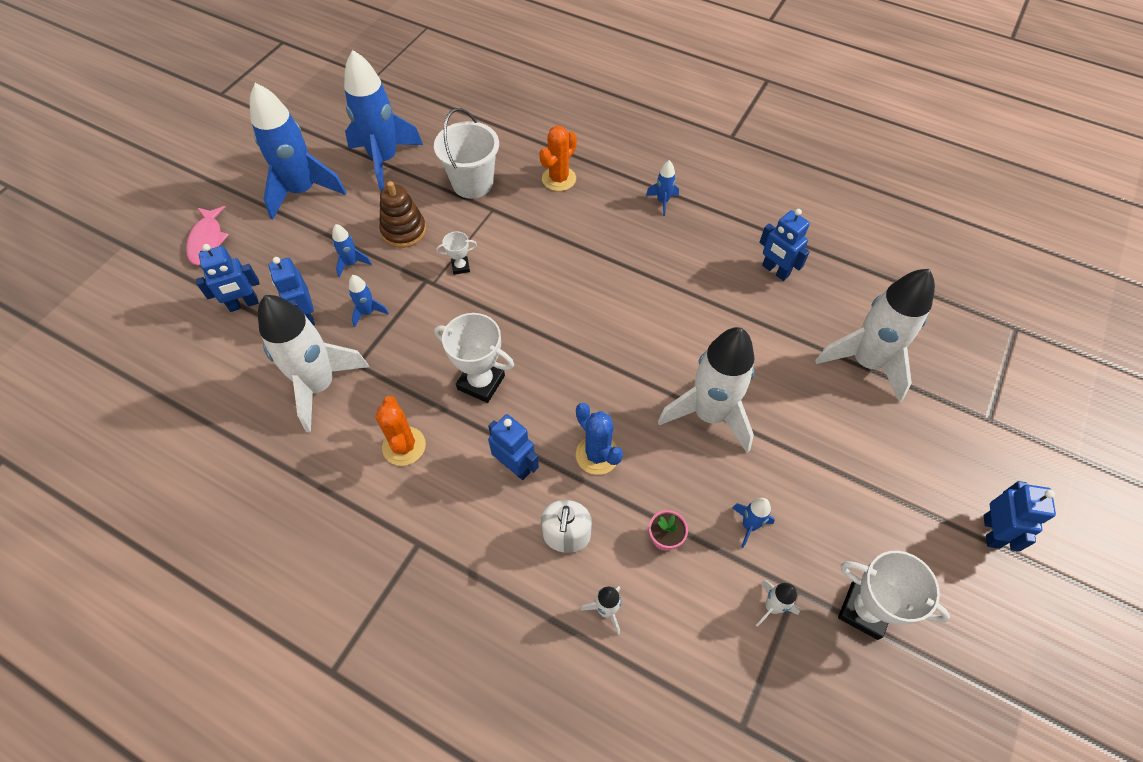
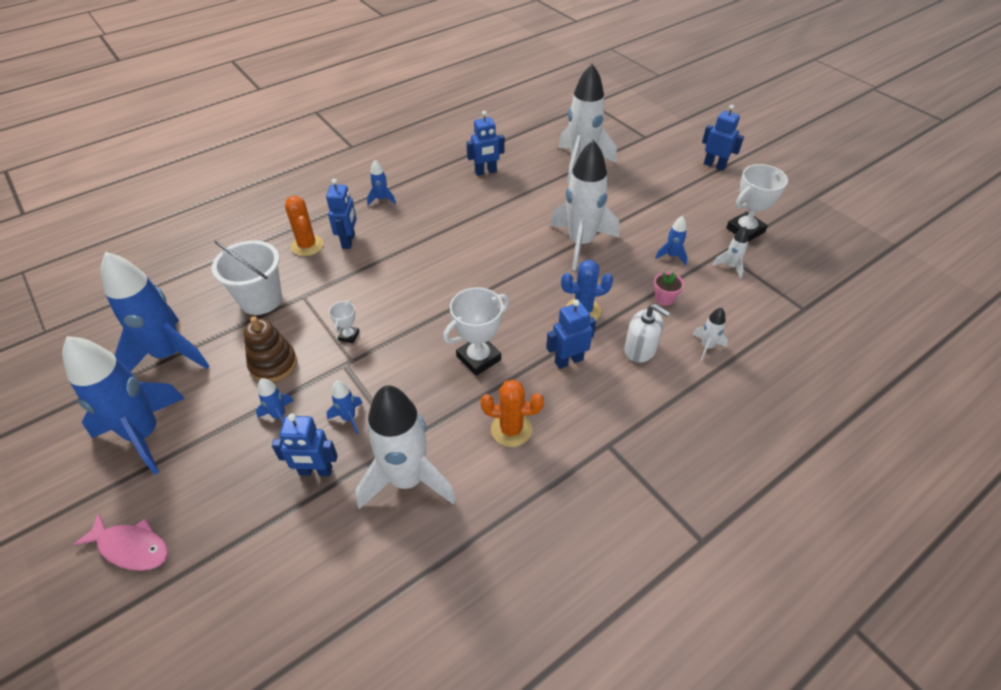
camera: 65 degrees left, 10 degrees down
(243, 304) = (256, 527): blue robot -> blue robot (349, 241)

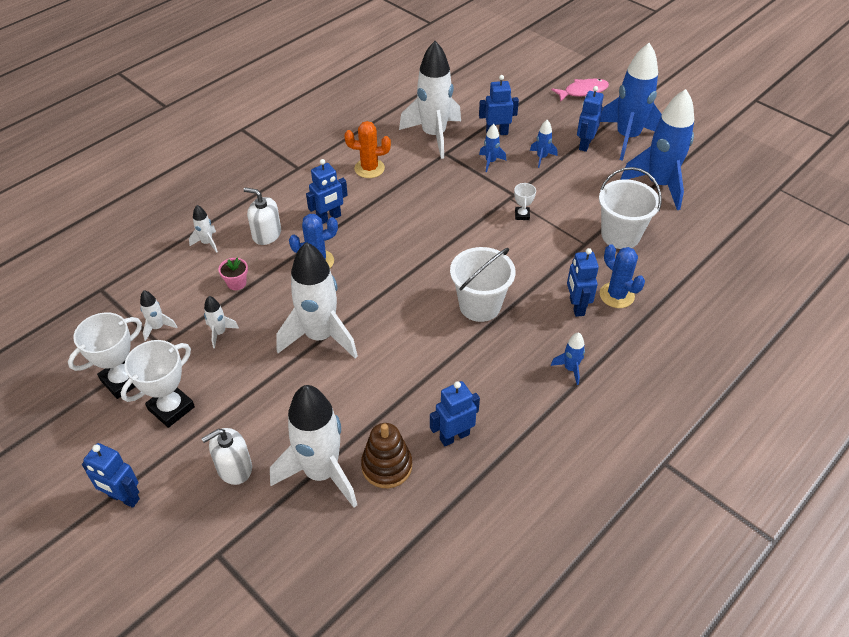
camera: 170 degrees right, 0 degrees up
(131, 547) = (583, 91): pink fish -> pink fish turned 150 degrees clockwise
(209, 431) = (585, 144): none -> blue robot
(273, 364) = (570, 188): brown stacking toy -> brown stacking toy (387, 466)
(307, 245) = (616, 295): orange cactus -> blue cactus
(433, 251) = (480, 306): none -> white bucket
(478, 358) = (405, 211): white trophy -> white trophy (171, 408)
(642, 172) = (234, 468): none -> white soap dispenser
(671, 256) = (219, 333): blue rocket -> white rocket

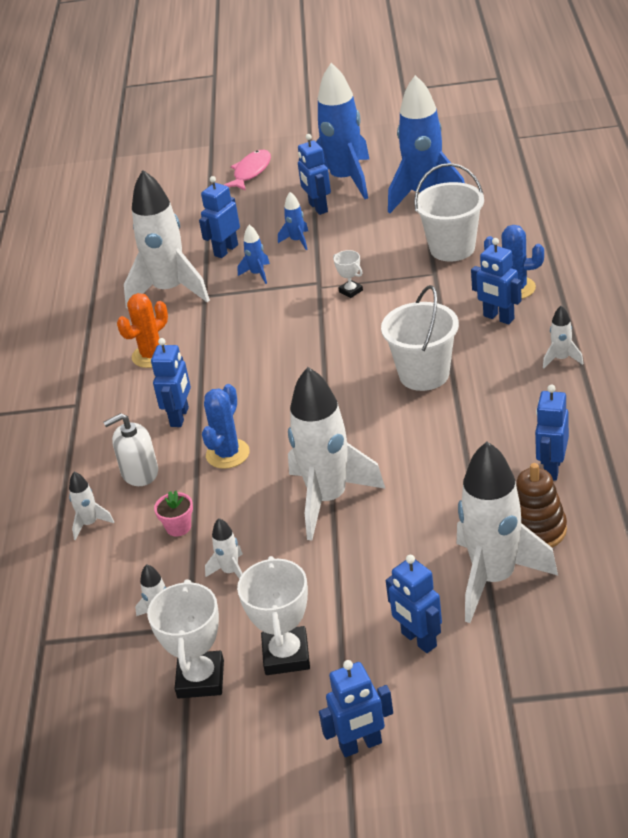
camera: 40 degrees left, 10 degrees down
(234, 468) = (418, 640): white soap dispenser -> blue robot
(570, 369) = (561, 359): blue rocket -> white rocket

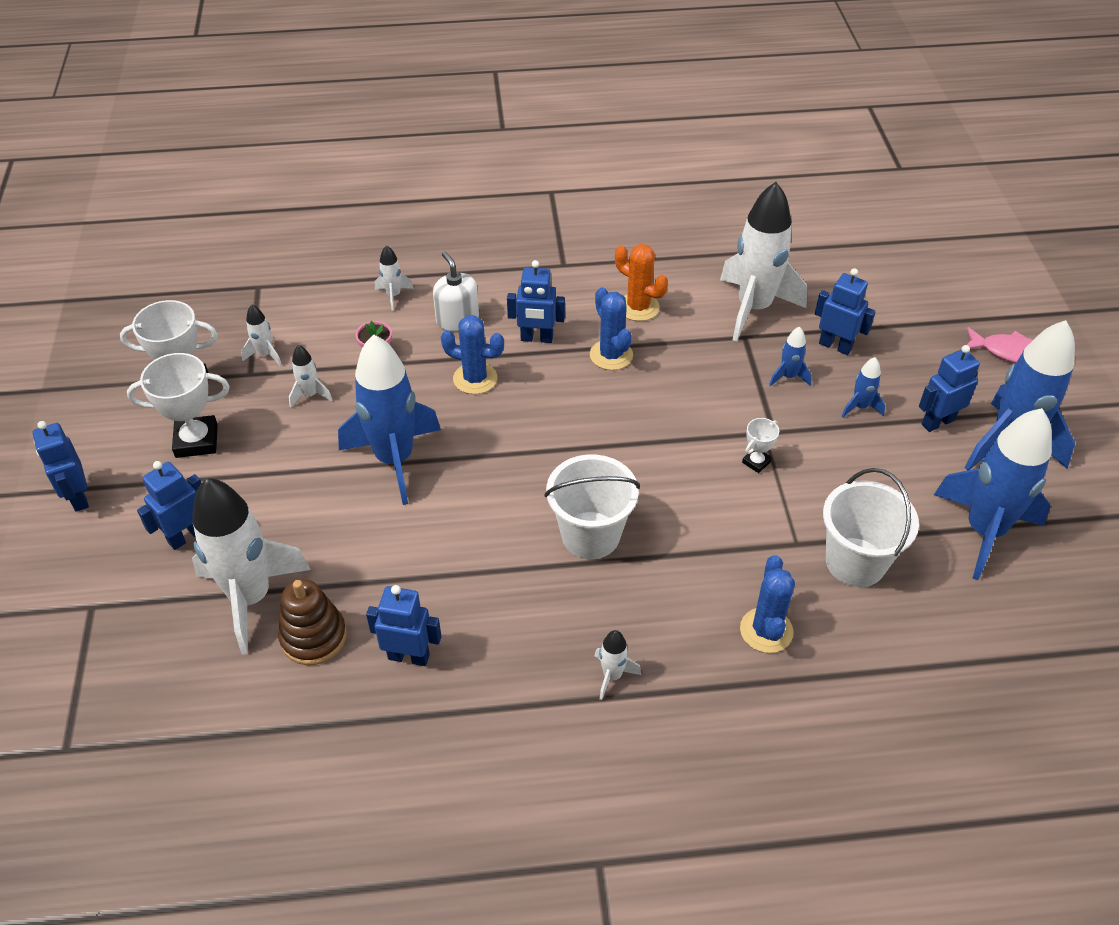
camera: 80 degrees right, 10 degrees up
(212, 370) = (611, 355): none -> blue cactus
(328, 499) = (394, 460): white rocket -> blue rocket
(498, 318) = (701, 610): blue robot -> none

